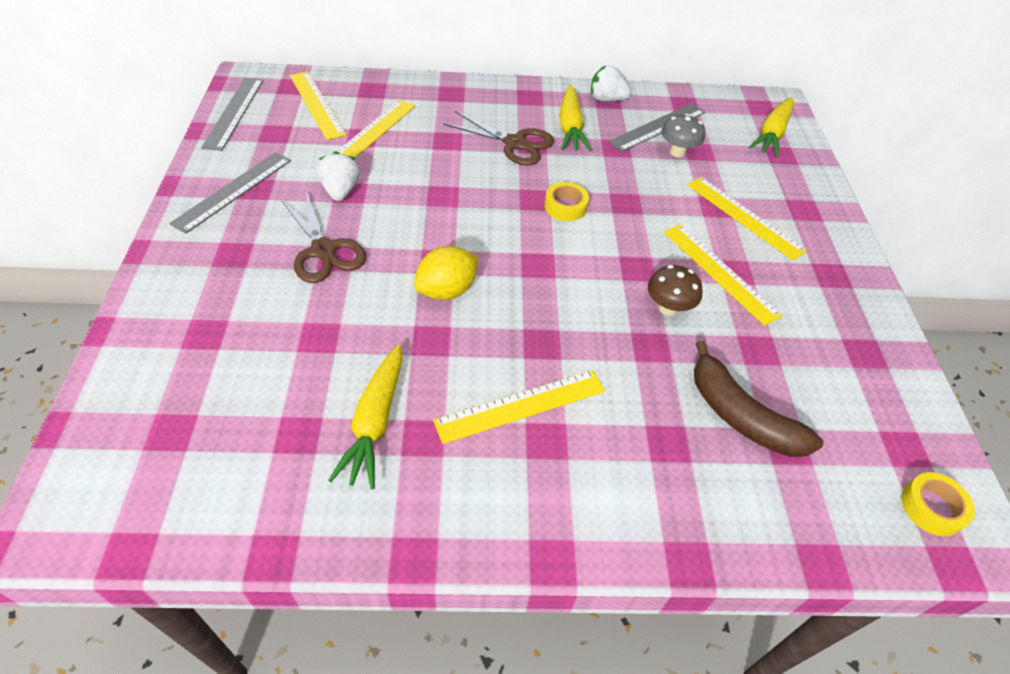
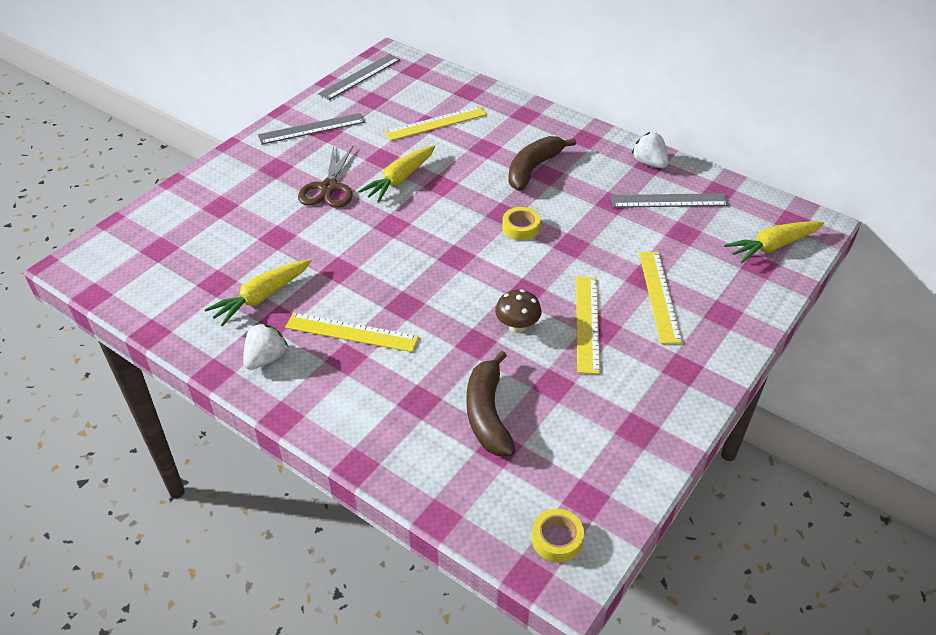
camera: 40 degrees right, 5 degrees down
(316, 104) = (419, 89): yellow ruler -> none
(341, 191) = (376, 154): white strawberry -> white strawberry (265, 358)
(447, 290) = (378, 245): yellow lemon -> none
(515, 143) = (533, 169): brown scissors -> brown banana
(570, 127) = (592, 173): yellow carrot -> yellow carrot (400, 180)
(677, 152) = (662, 226): grey mushroom -> none

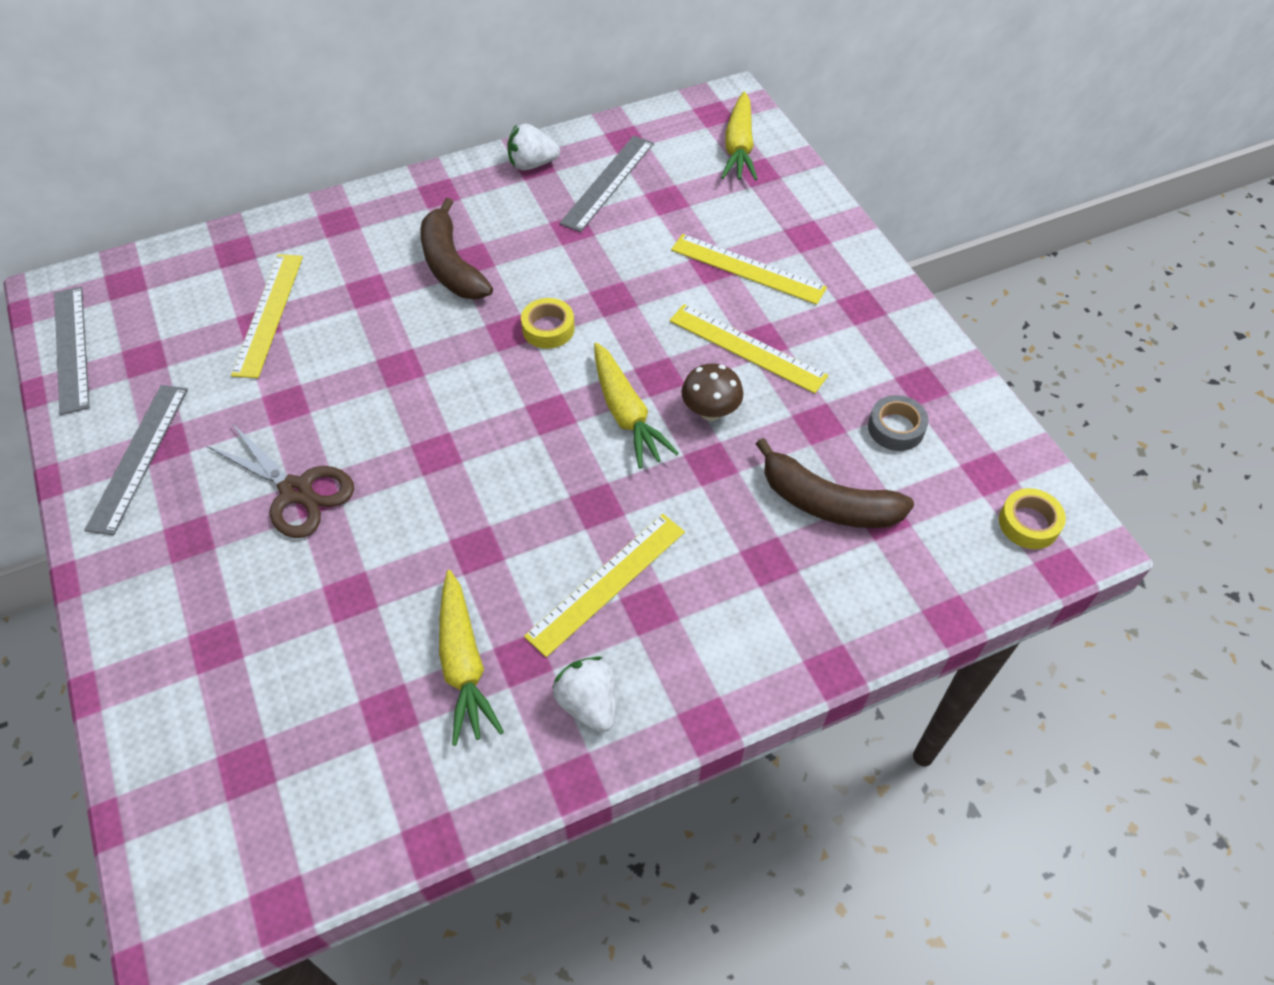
camera: 60 degrees left, 10 degrees up
(400, 180) = (352, 405): yellow carrot -> yellow carrot (626, 414)
(583, 428) = (896, 428): none -> grey tape

